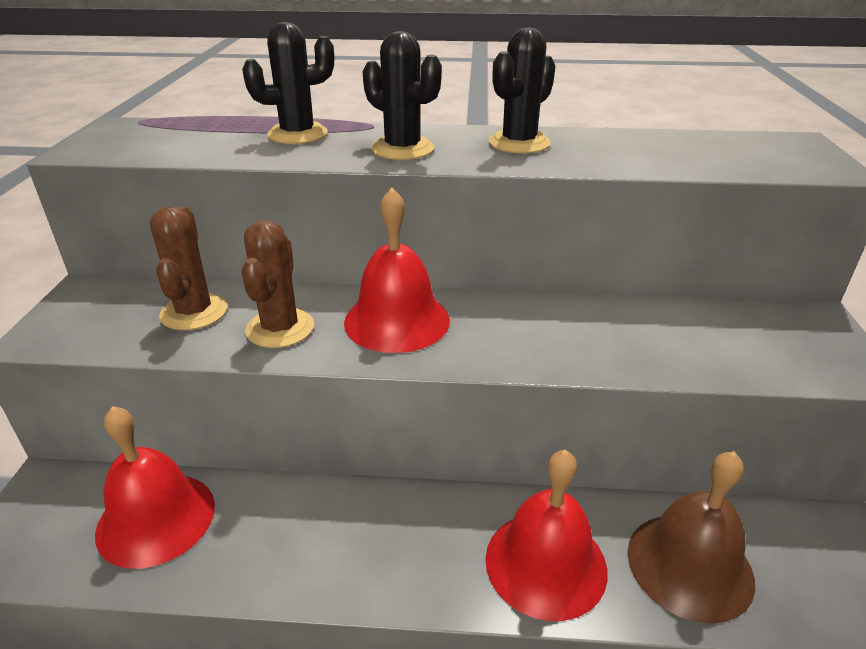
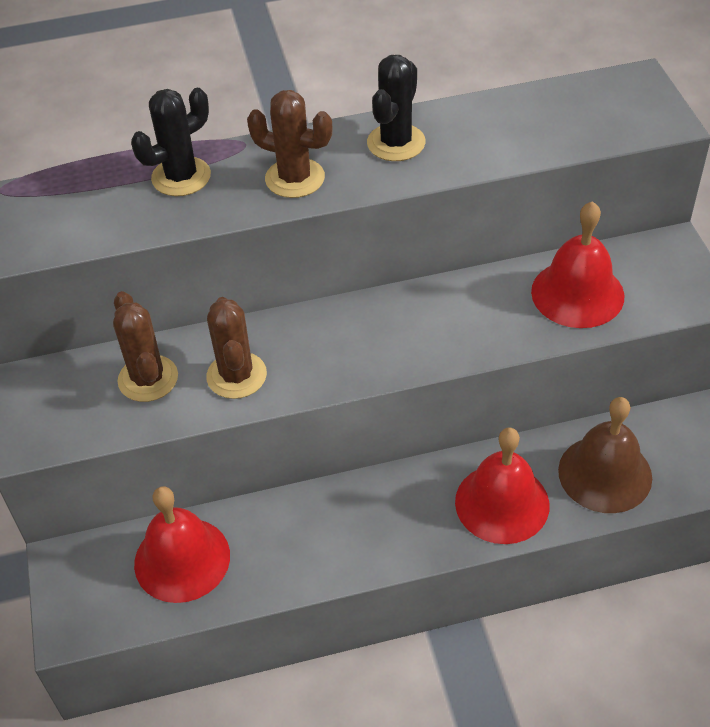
camera: 15 degrees left, 15 degrees up
(397, 320) = (332, 340): red bell -> red bell (577, 293)
(403, 149) = (295, 178): black cactus -> brown cactus

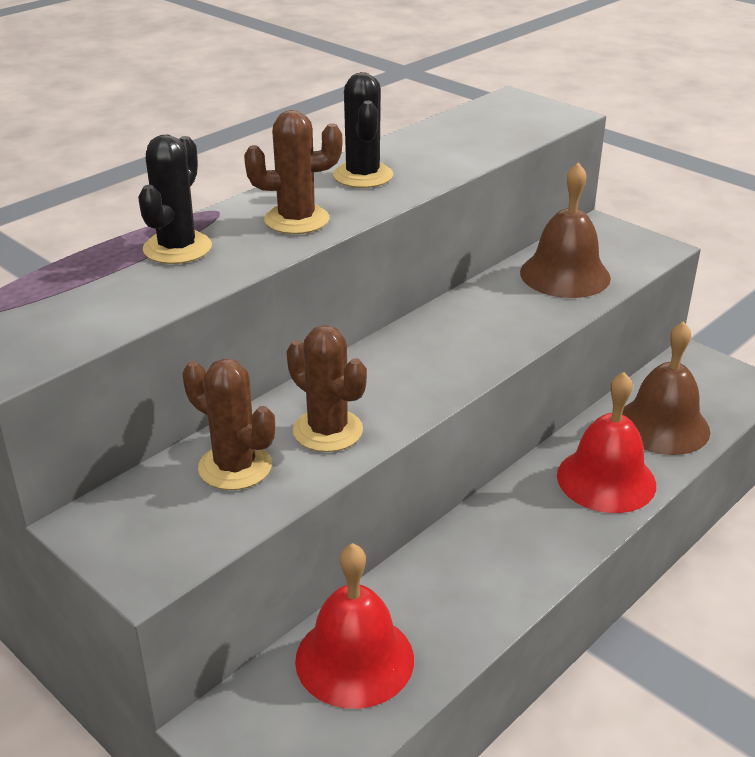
camera: 35 degrees left, 15 degrees down
(577, 293) = (565, 275): red bell -> brown bell

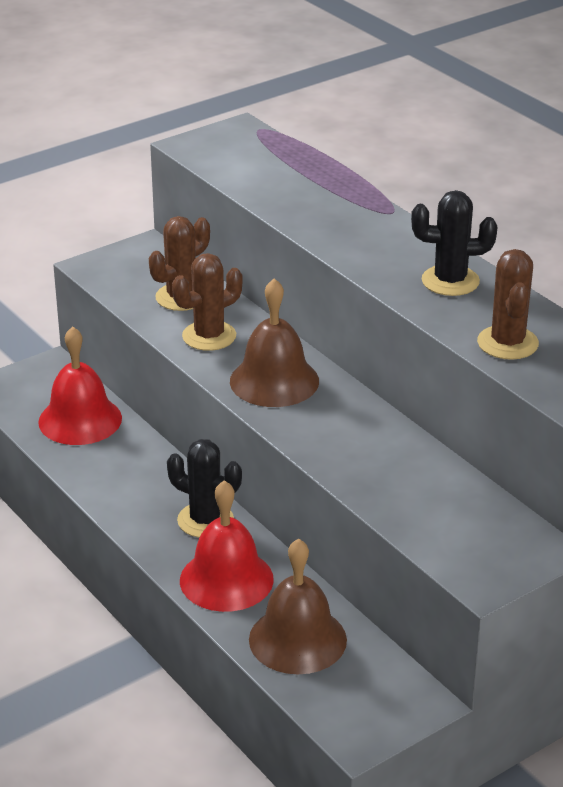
camera: 100 degrees right, 0 degrees up
(177, 248) = (328, 195): black cactus -> black cactus (205, 520)
(296, 220) = (365, 244): brown cactus -> brown cactus (507, 343)
(565, 275) = (428, 497): brown bell -> brown bell (274, 381)

